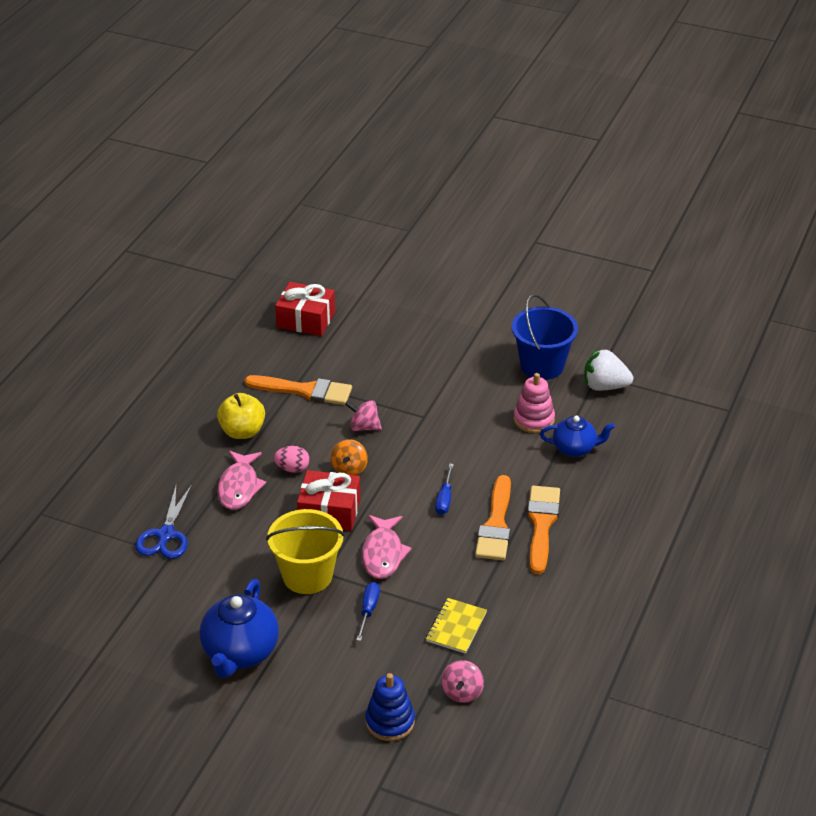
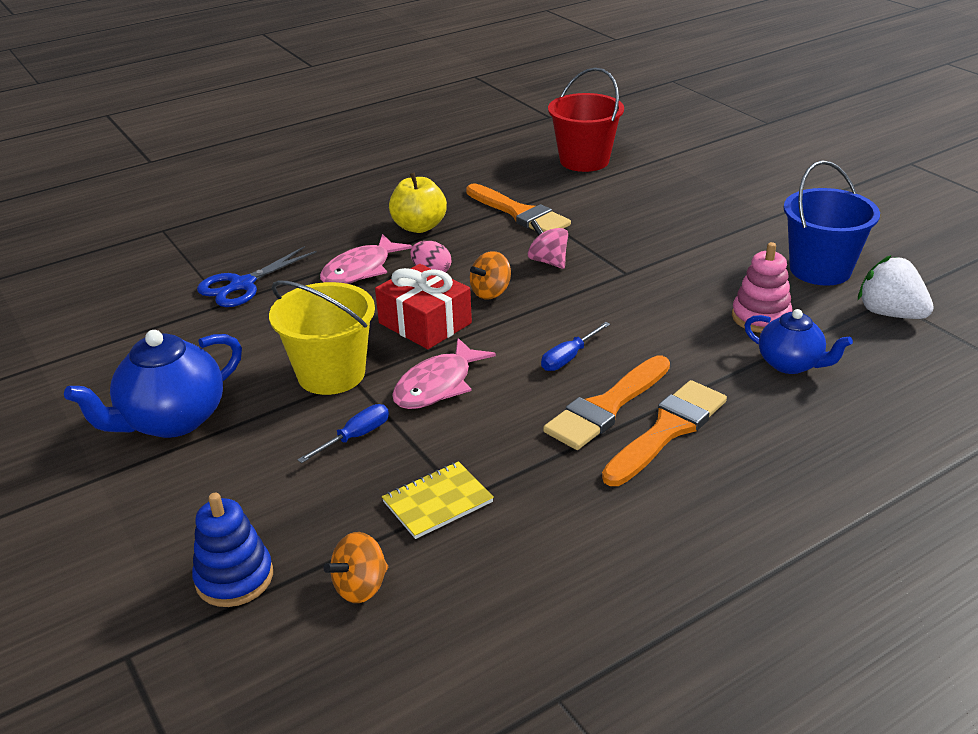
camera: 35 degrees right, 5 degrees down
(306, 320) = (584, 161): red gift -> red bucket
(462, 692) = (360, 587): pink spinning top -> orange spinning top

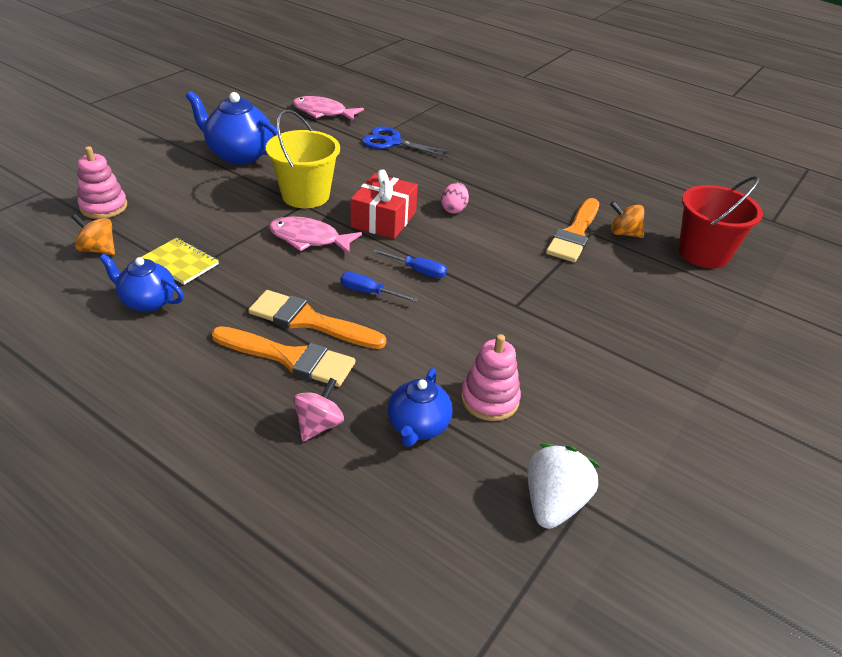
camera: 65 degrees right, 5 degrees up
(234, 578) = (103, 207): blue stacking toy -> pink stacking toy
(355, 437) = (240, 218): blue screwdriver -> blue screwdriver (418, 271)
(360, 270) = (438, 180): pink fish -> pink fish (323, 112)
(419, 227) = (516, 191): yellow apple -> none
(491, 292) = (442, 240): orange spinning top -> orange spinning top (624, 233)
(516, 539) = (147, 301): none -> blue teapot
(548, 261) = (507, 260): pink spinning top -> pink spinning top (319, 425)
(820, 269) = (610, 439): blue bucket -> none

